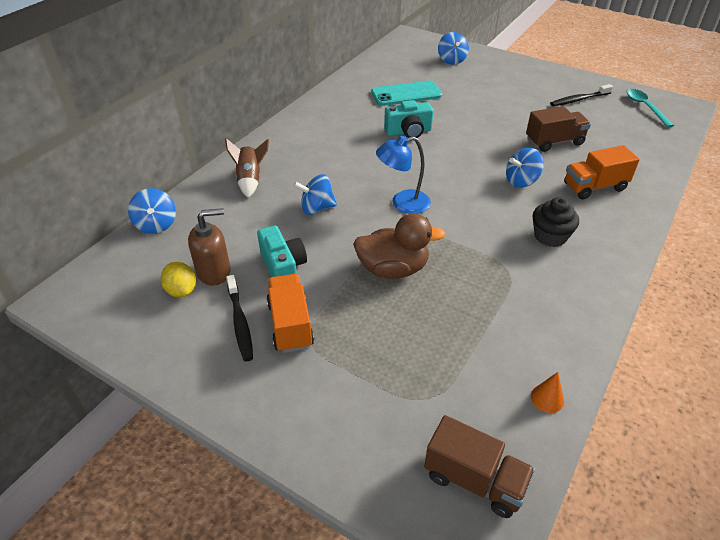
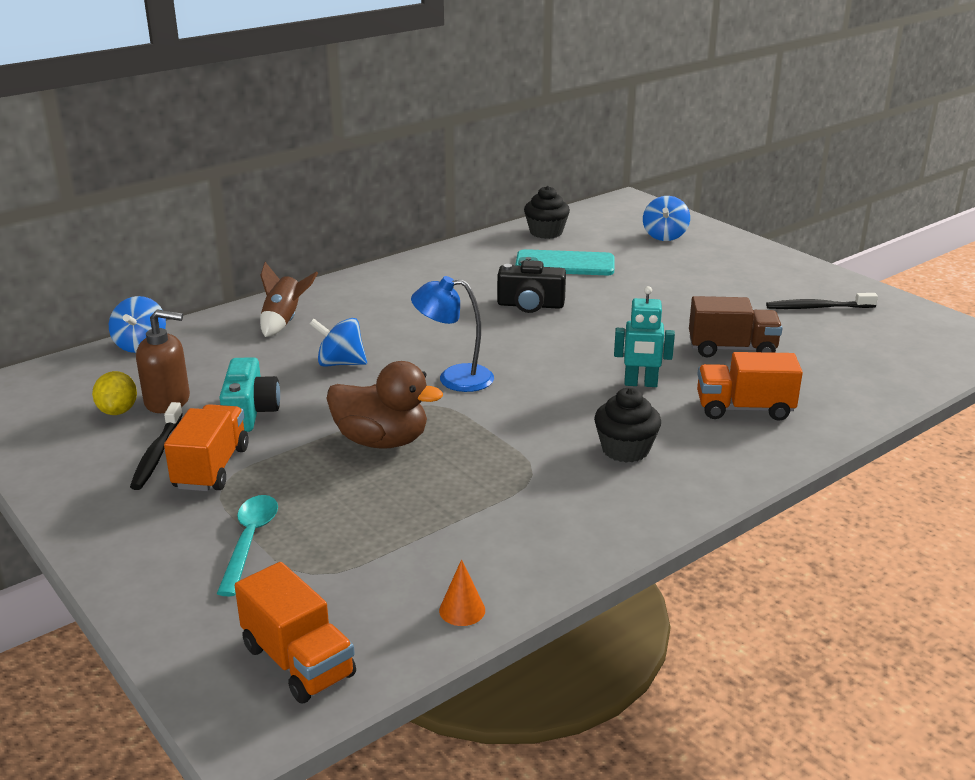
camera: 20 degrees right, 15 degrees down
(376, 70) = (546, 232): none -> black cupcake
(408, 132) = (530, 305): turquoise camera -> black camera
(474, 480) = (298, 661): brown truck -> orange truck
(521, 181) = (640, 384): blue spinning top -> turquoise robot
(645, 107) = (917, 332): turquoise spoon -> turquoise spoon (250, 541)

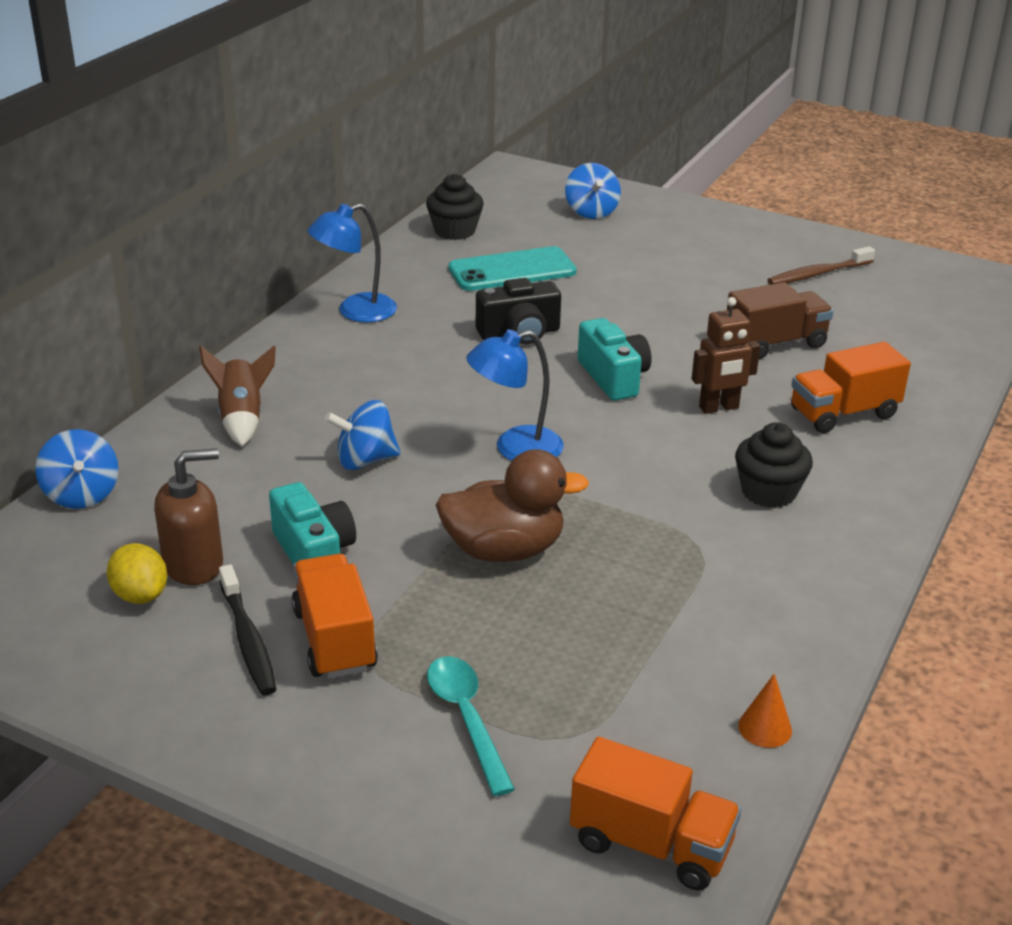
camera: 25 degrees left, 5 degrees up
(424, 271) = (355, 311): none -> blue lamp
(575, 347) = (613, 377): none -> turquoise camera
(640, 384) = (719, 408): turquoise robot -> brown robot
(817, 308) = (818, 274): black toothbrush -> brown toothbrush

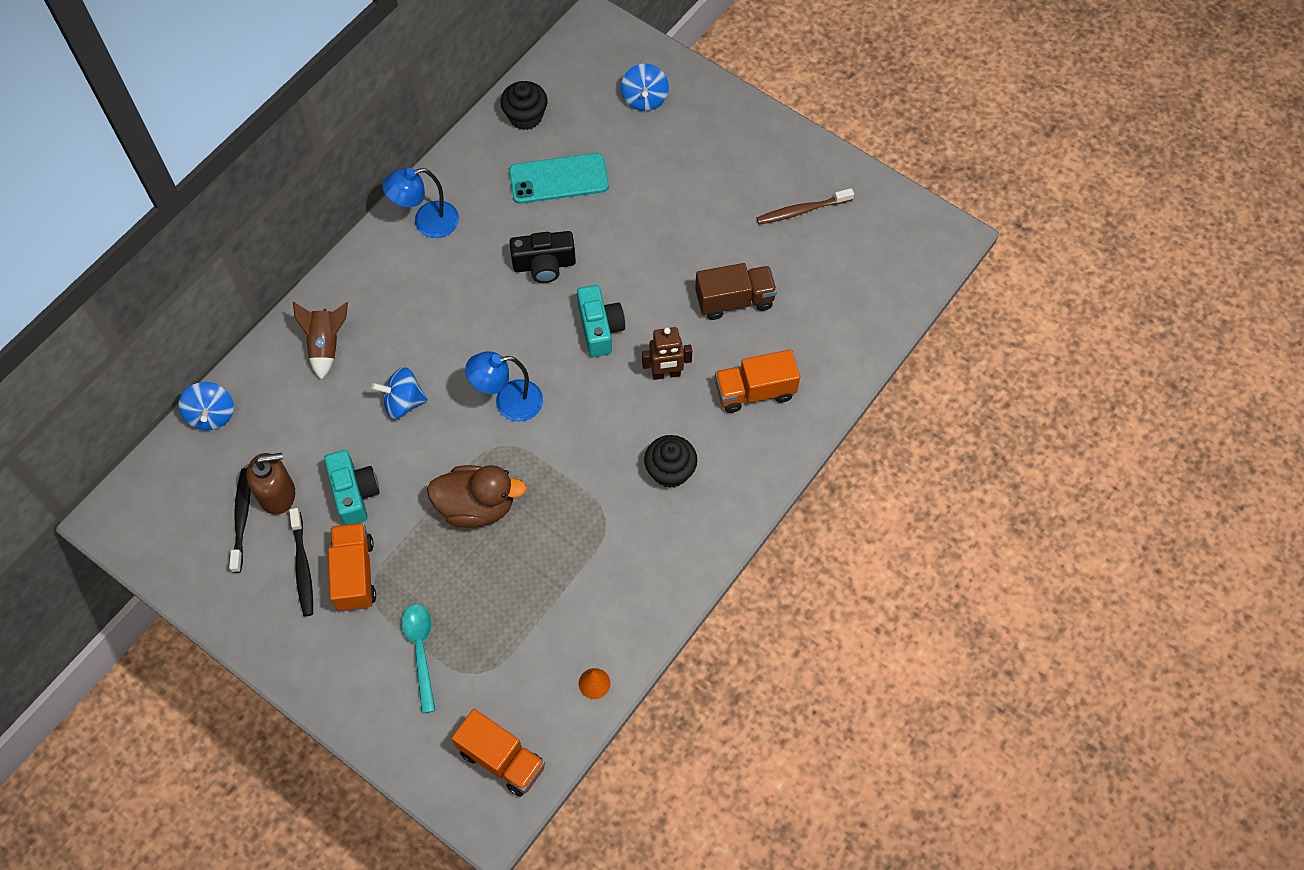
camera: 10 degrees right, 30 degrees up
(140, 595) = (242, 518): yellow lemon -> black toothbrush

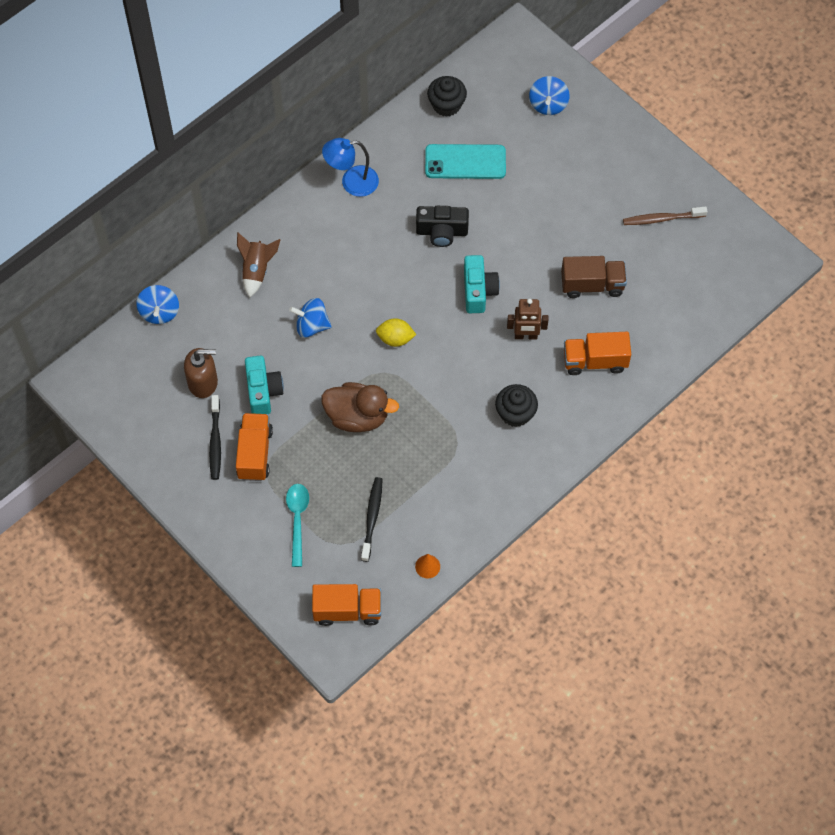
camera: 10 degrees right, 0 degrees up
(242, 518) = (173, 396): black toothbrush -> black toothbrush (372, 518)
(502, 759) = (347, 610): orange truck -> orange truck turned 45 degrees counterclockwise
(508, 402) = (395, 339): blue lamp -> yellow lemon

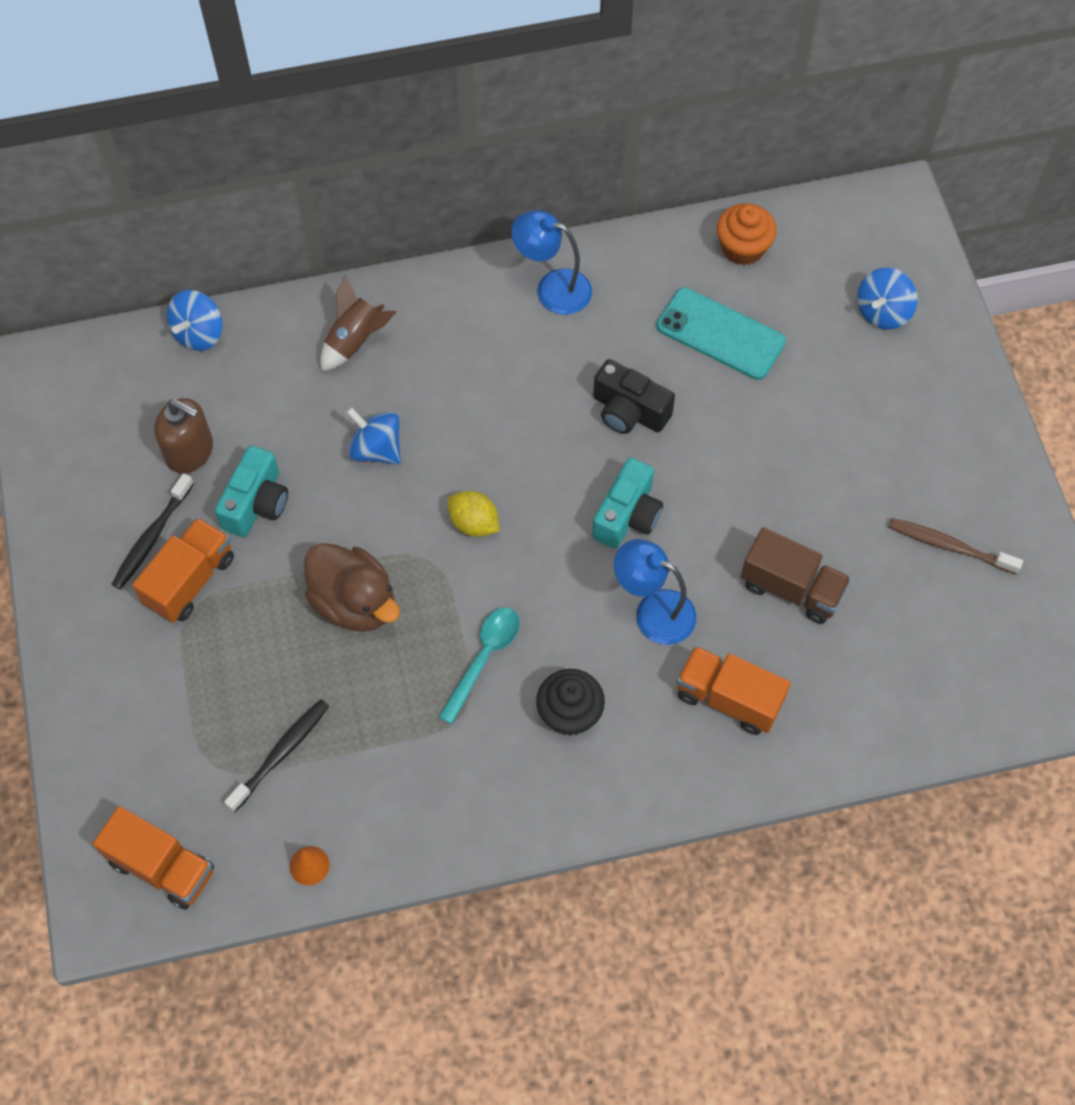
camera: 30 degrees right, 0 degrees up
(297, 520) = (183, 702): turquoise spoon -> turquoise spoon (484, 658)
(446, 105) = (743, 248): black cupcake -> orange cupcake
(526, 336) = (653, 611): brown robot -> blue lamp

